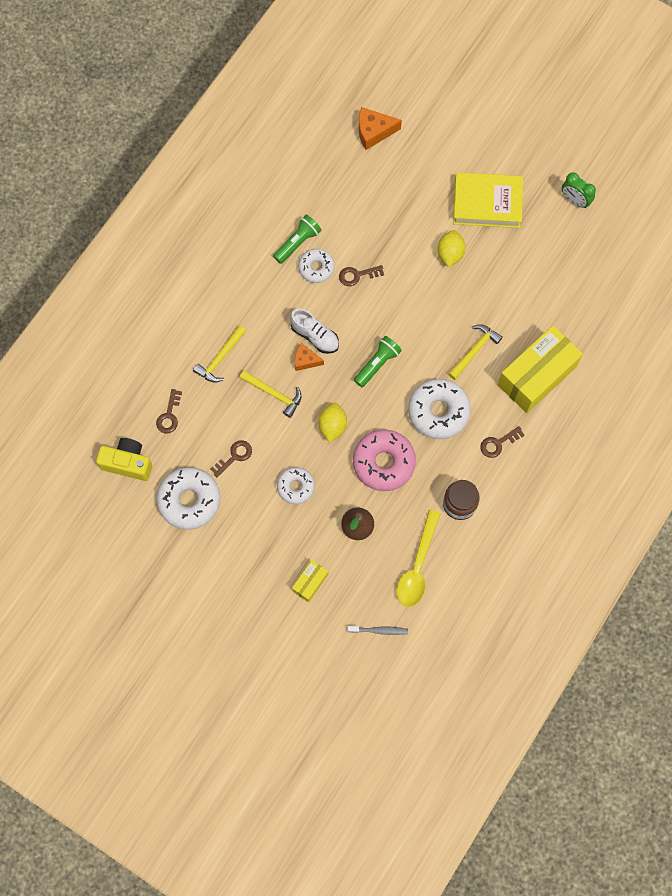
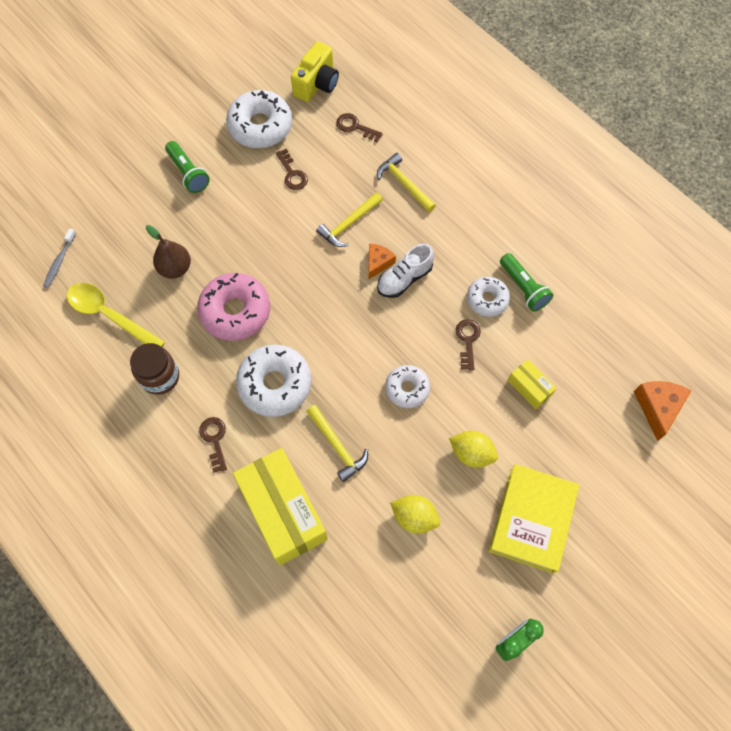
camera: 105 degrees right, 5 degrees down
(295, 487) = (240, 221): white donut -> white donut (407, 388)
(310, 582) = (135, 211): yellow box -> yellow box (529, 388)
(332, 426) = (294, 271): yellow lemon -> yellow lemon (414, 517)
(377, 364) = (352, 334): green flashlight -> green flashlight (188, 173)

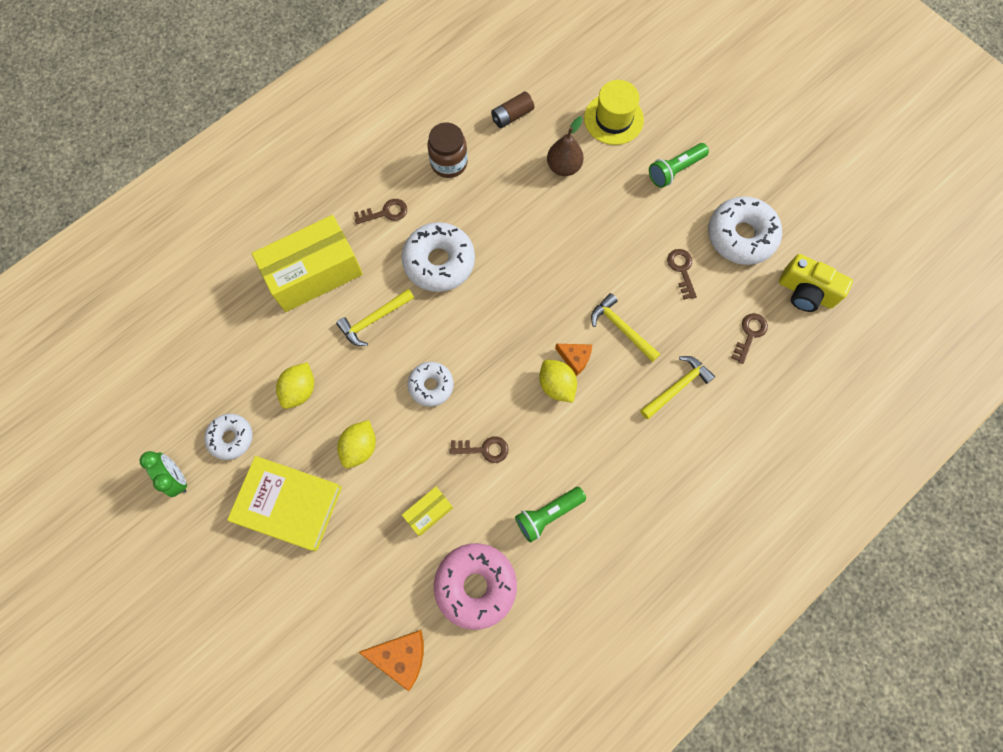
camera: 90 degrees right, 5 degrees up
(59, 261) = (568, 69): grey toothbrush -> none
(109, 315) = (512, 116): yellow spoon -> brown battery
(125, 222) = (613, 119): none -> yellow hat
(235, 311) = (517, 223): pink donut -> pink donut (475, 585)
(292, 174) = (682, 270): brown key -> brown key turned 105 degrees clockwise
(404, 278) = (556, 385): white shoe -> yellow lemon
(487, 299) = (533, 473): white donut -> white donut (231, 438)

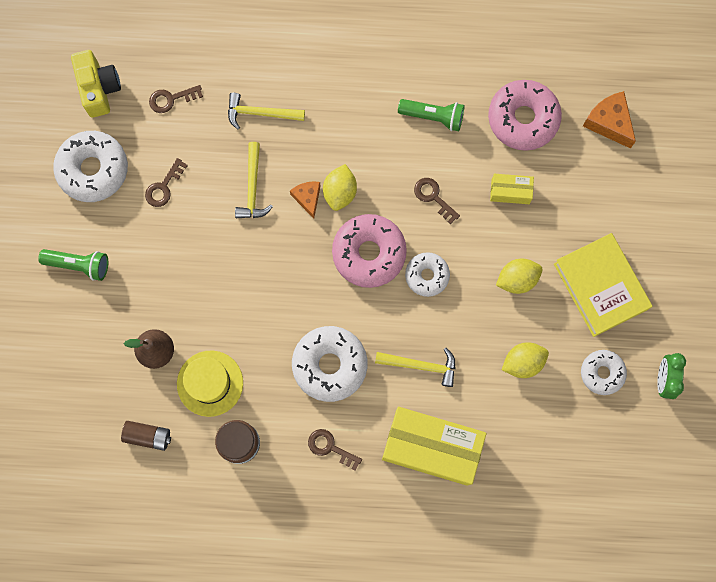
camera: 135 degrees left, 5 degrees up
(490, 361) = (369, 253): none -> pink donut
(613, 119) = (74, 353): yellow hat -> yellow hat (210, 383)

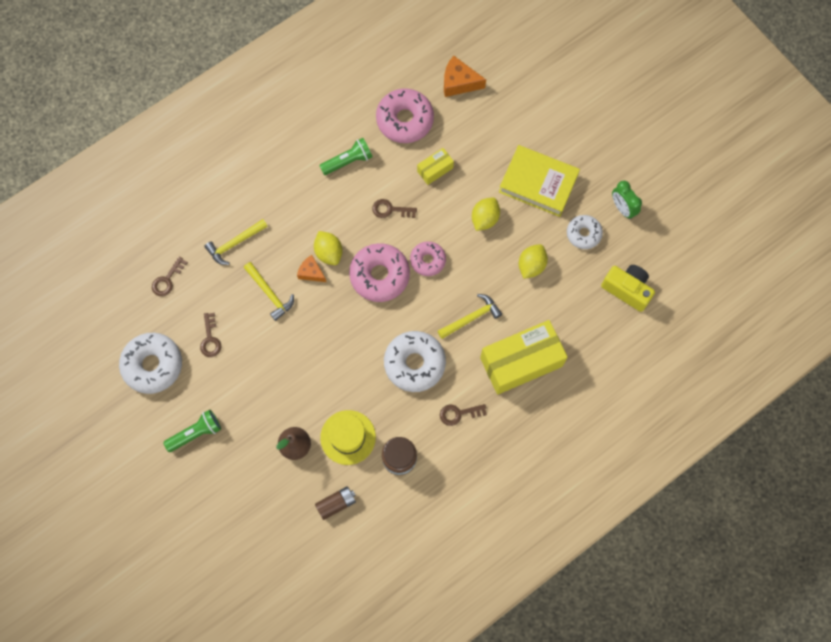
camera: 40 degrees left, 5 degrees down
(99, 89) = (112, 311): yellow camera -> yellow camera (627, 290)
(427, 276) = (428, 260): white donut -> pink donut

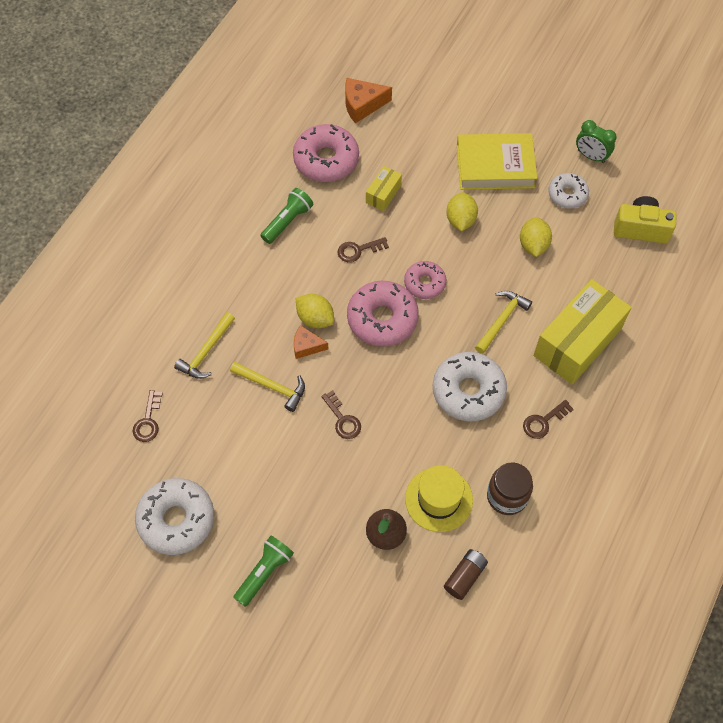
camera: 25 degrees left, 10 degrees down
(210, 339) = (229, 462): brown key -> brown key (342, 419)

